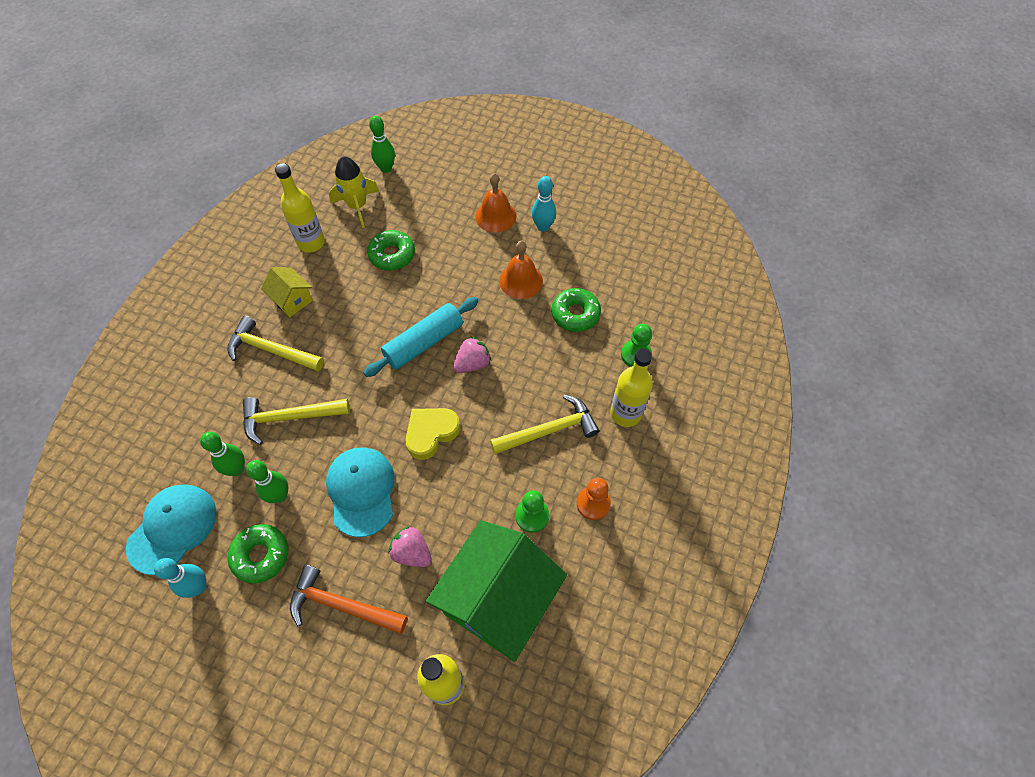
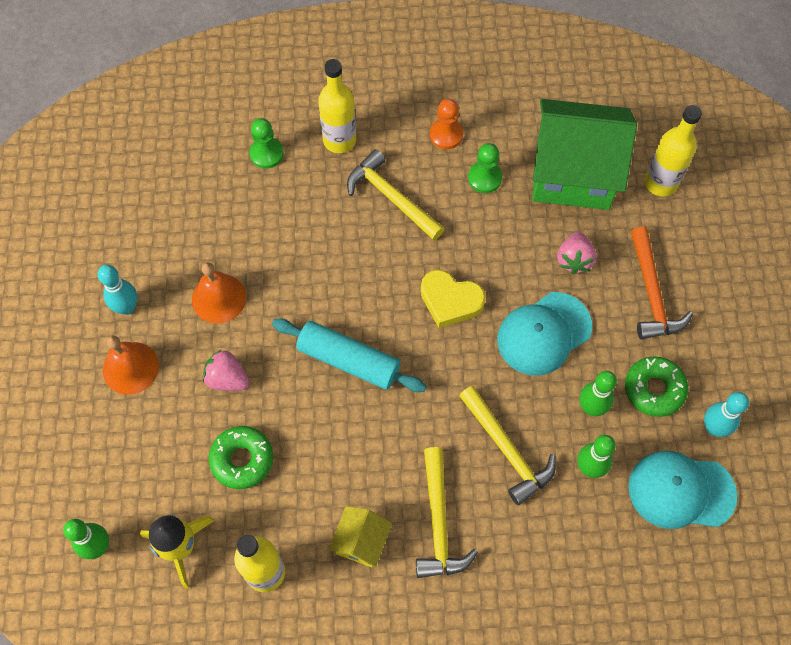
camera: 115 degrees left, 5 degrees up
(472, 364) = (351, 299): pink strawberry -> pink strawberry (227, 379)
(575, 314) = (240, 226): green donut -> none

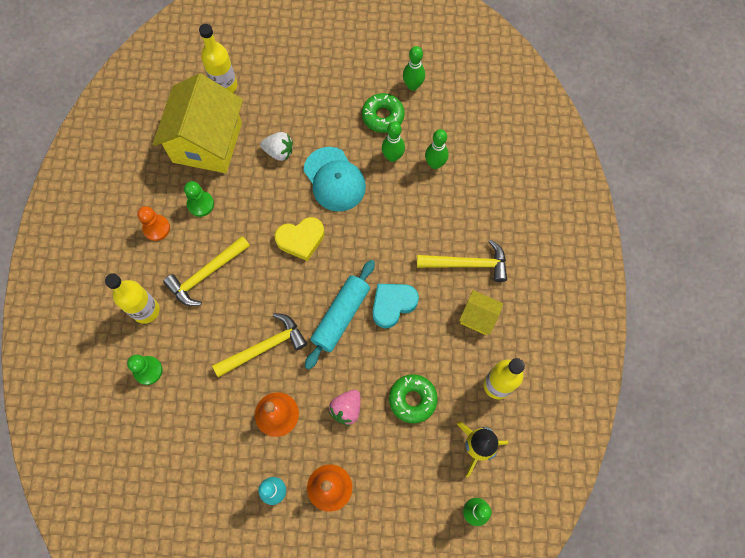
camera: 85 degrees left, 5 degrees up
(370, 425) = (393, 305): none -> turquoise heart
(450, 301) = (301, 239): yellow heart -> yellow heart turned 45 degrees clockwise
(507, 450) = (418, 214): yellow hammer -> yellow hammer (264, 347)
(573, 173) = (207, 142): green house -> yellow house
(574, 260) = (279, 152): pink strawberry -> white strawberry
(652, 293) = (312, 106): orange hammer -> none
(681, 491) = (454, 112): turquoise cap -> none
(713, 428) = (413, 86): turquoise bowling pin -> green bowling pin

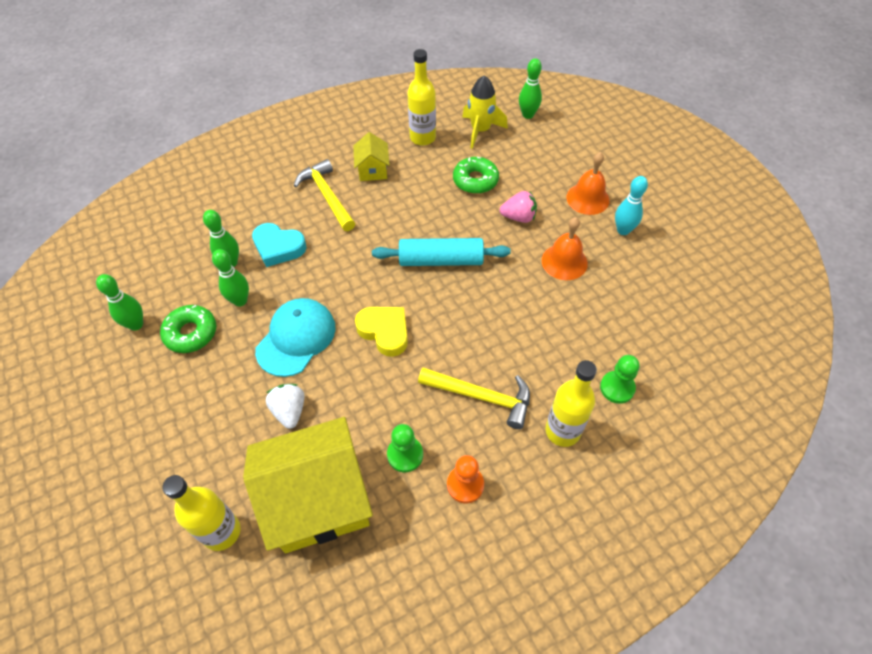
camera: 120 degrees left, 15 degrees down
(264, 347) = (514, 303): yellow hammer -> none
(393, 305) = (402, 229): turquoise heart -> turquoise heart (278, 247)

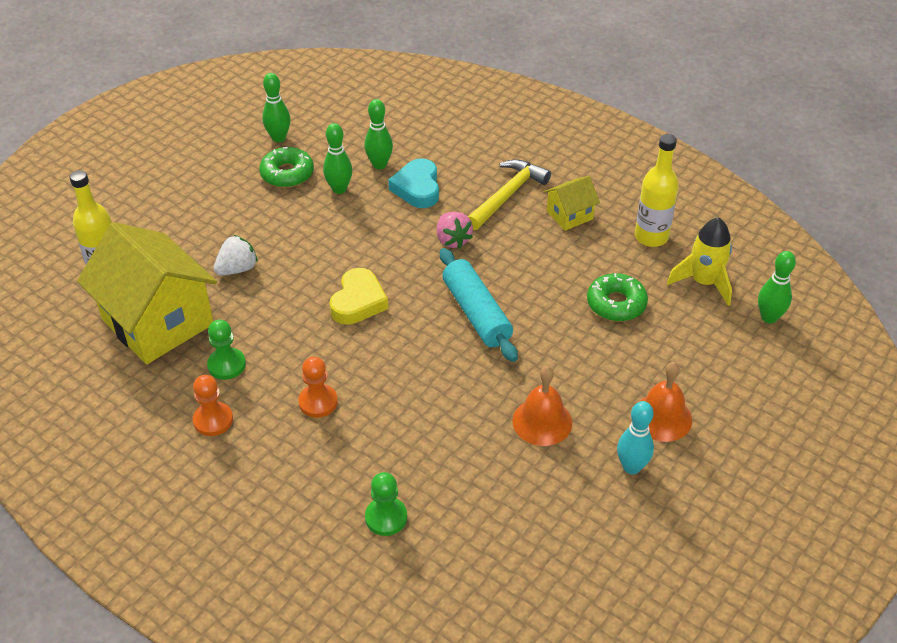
camera: 65 degrees right, 10 degrees down
(296, 338) = (317, 242): turquoise cap -> none
(481, 397) = (318, 402): yellow hammer -> orange pawn
(518, 217) = (584, 360): pink strawberry -> pink strawberry (452, 240)
(562, 431) = (307, 482): yellow bottle -> none

